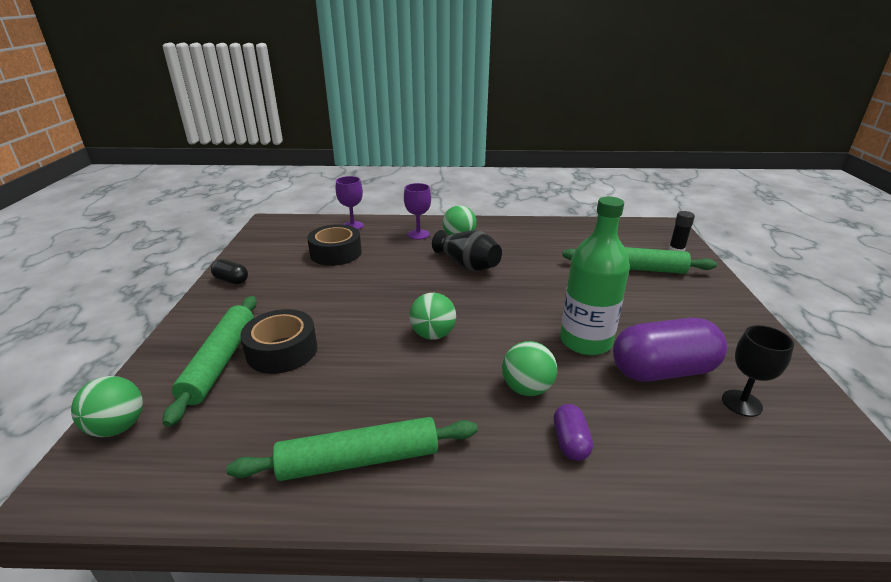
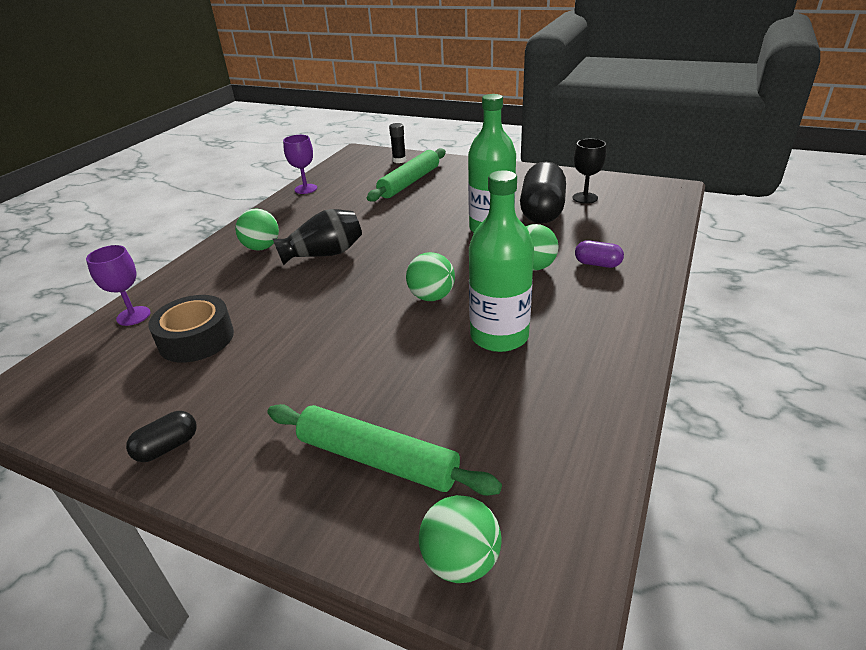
camera: 65 degrees left, 5 degrees up
(282, 351) = (389, 402): black tape -> none
(359, 460) = (583, 364): green rolling pin -> none
(387, 390) = (499, 336): none -> green bottle
(418, 234) = (222, 271): purple goblet -> purple goblet (306, 189)
(662, 371) = (542, 211): purple capsule -> black capsule

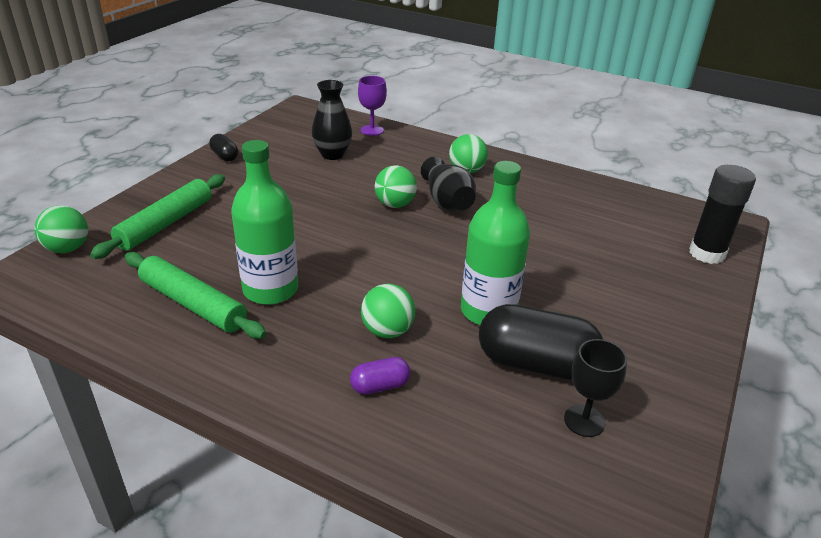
camera: 90 degrees right, 0 degrees up
(196, 339) = (332, 154): black tape -> black vase
(306, 189) = (602, 188): purple goblet -> none
(399, 160) = (707, 253): black glue stick -> black glue stick, size x1.80
(409, 182) = (629, 258): green rolling pin -> green rolling pin (193, 304)
(431, 297) = (350, 257): green ball -> green ball (395, 204)
(597, 264) = (380, 386): purple capsule -> purple capsule turned 45 degrees clockwise

